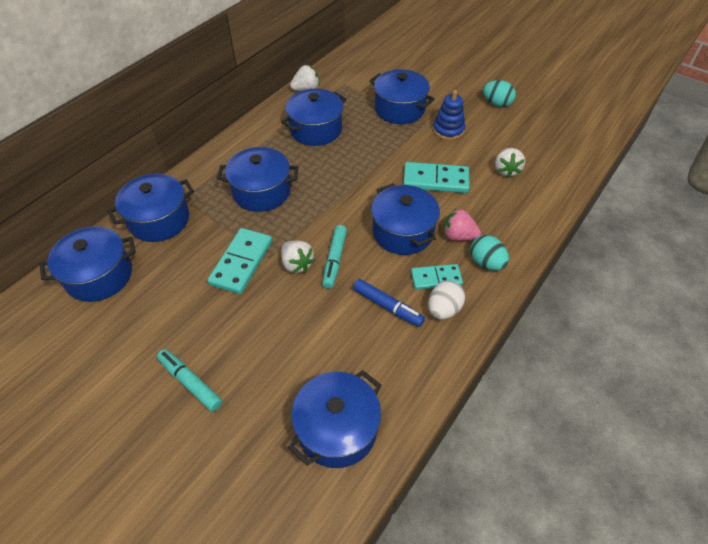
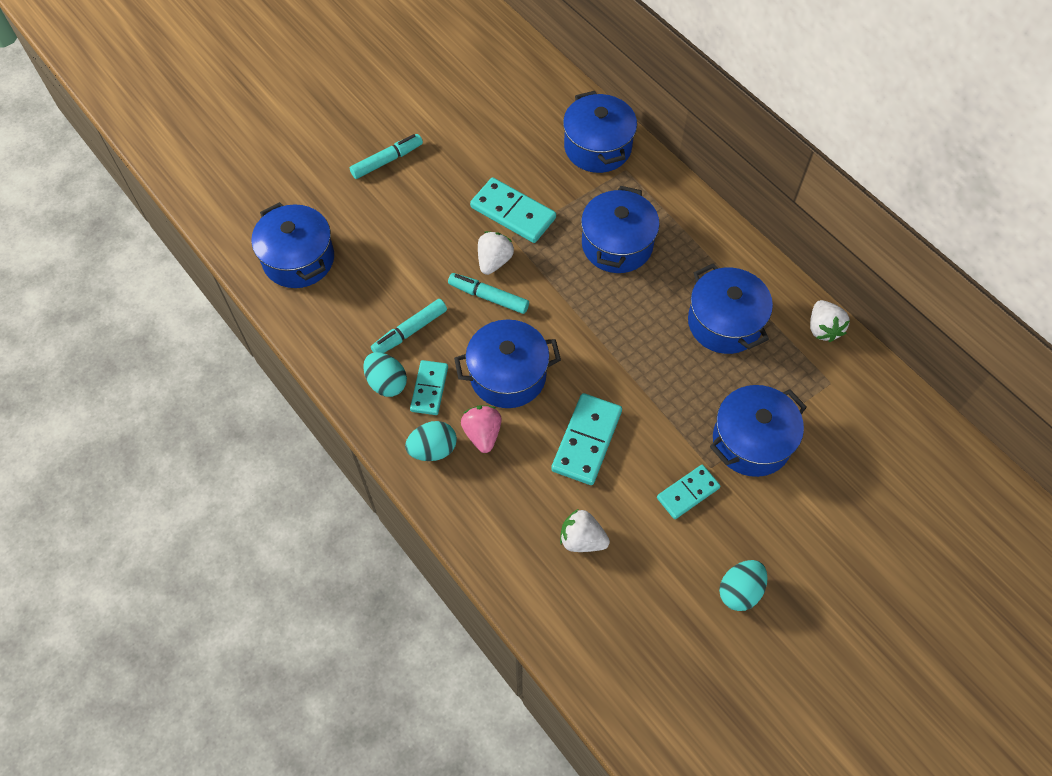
camera: 105 degrees right, 10 degrees up
(99, 276) = (533, 98): blue pot -> none
(297, 264) = (494, 261): white strawberry -> white strawberry turned 135 degrees clockwise
(387, 306) = (409, 331): blue marker -> turquoise marker
(443, 309) = (386, 383): white egg -> turquoise egg
(448, 130) = (688, 493): blue stacking toy -> turquoise domino
(458, 236) = (482, 434): pink strawberry -> pink strawberry turned 45 degrees counterclockwise

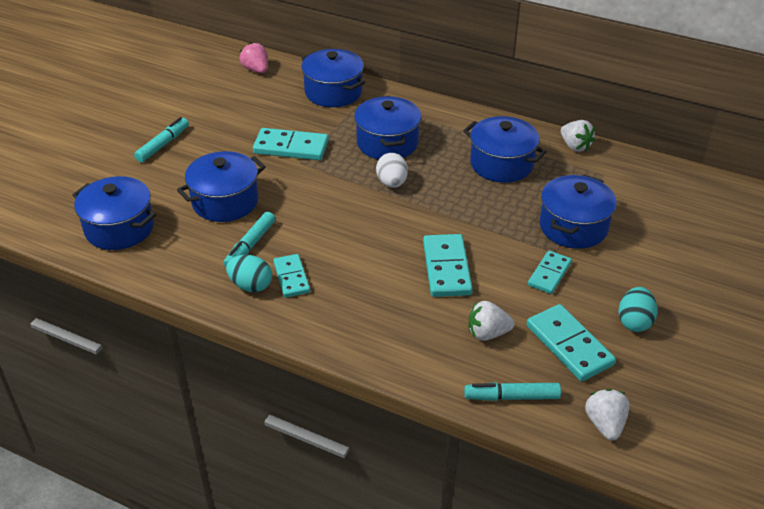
camera: 25 degrees left, 20 degrees down
(433, 449) = (320, 317): turquoise egg -> none
(482, 434) = (357, 292): pink strawberry -> pink strawberry (256, 70)
(488, 297) = (304, 203): turquoise marker -> turquoise marker (511, 397)
(494, 261) = (294, 180): white strawberry -> white strawberry (605, 424)
(508, 375) = (353, 247): blue pot -> blue pot (225, 201)
(592, 304) = (392, 183): none -> white egg
(654, 589) = (569, 345): none -> turquoise domino

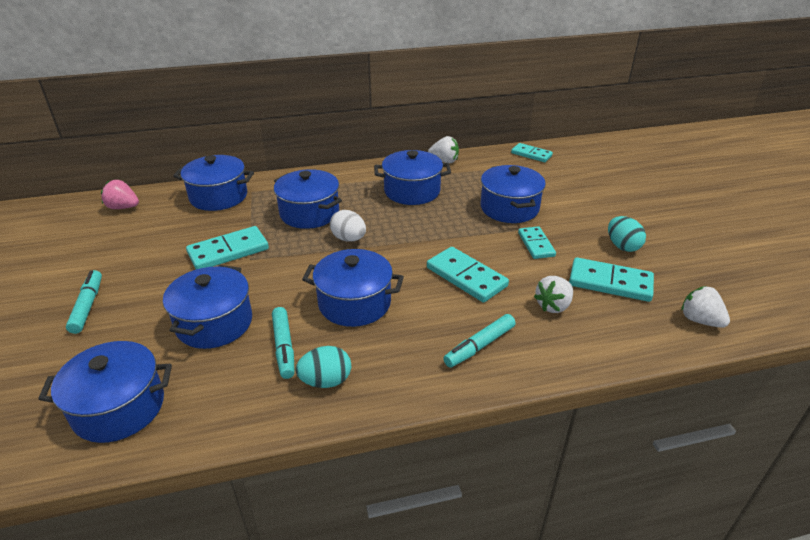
camera: 40 degrees left, 5 degrees down
(291, 277) = (355, 352): turquoise domino -> turquoise domino (531, 154)
(333, 240) = (354, 303): none -> blue pot
(511, 397) = (627, 340): turquoise marker -> turquoise marker (479, 346)

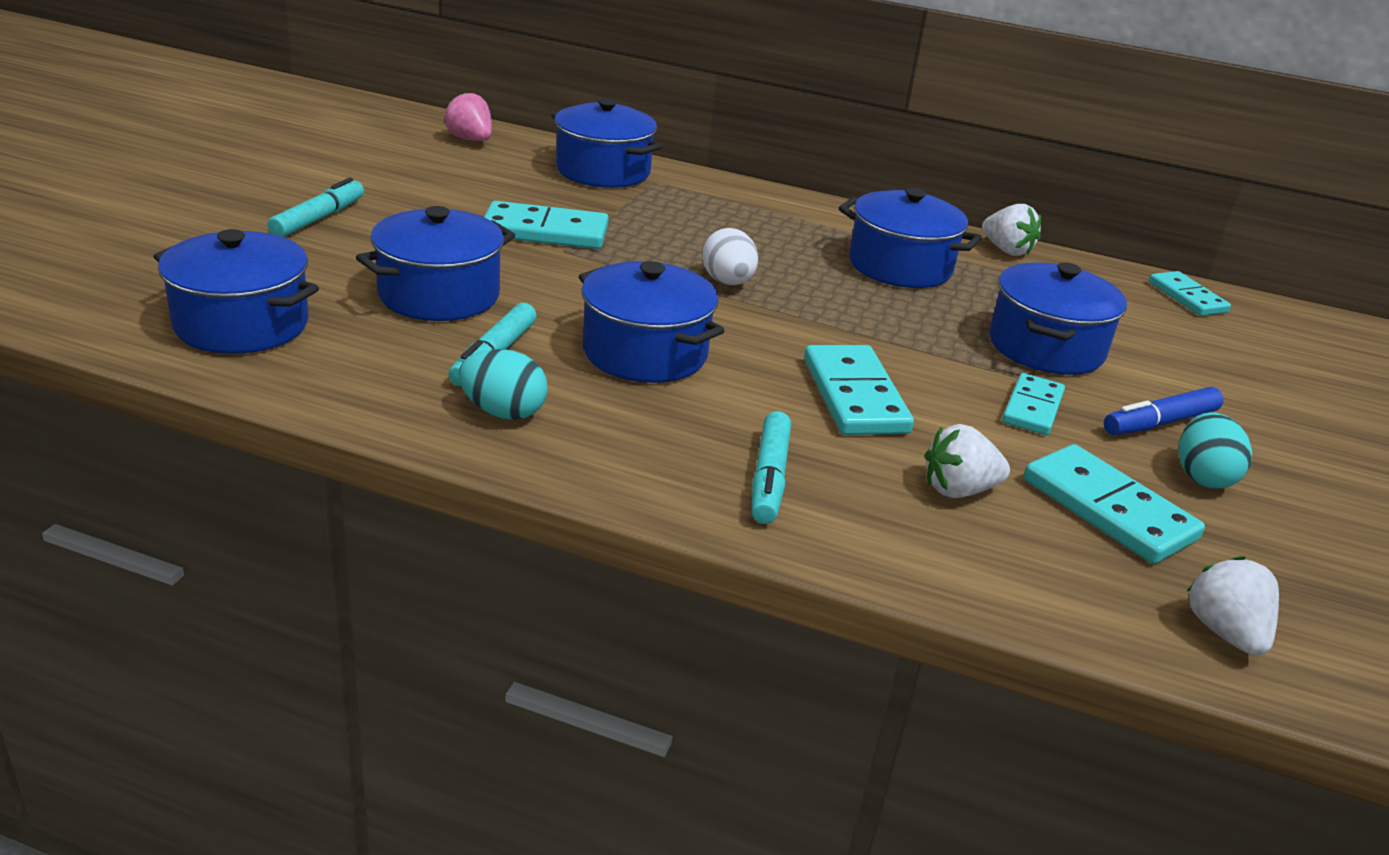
camera: 30 degrees right, 5 degrees down
(309, 213) = (706, 233): blue pot -> none
(479, 346) = (769, 478): turquoise marker -> turquoise marker turned 75 degrees counterclockwise
(584, 226) = (1159, 423): none -> blue marker

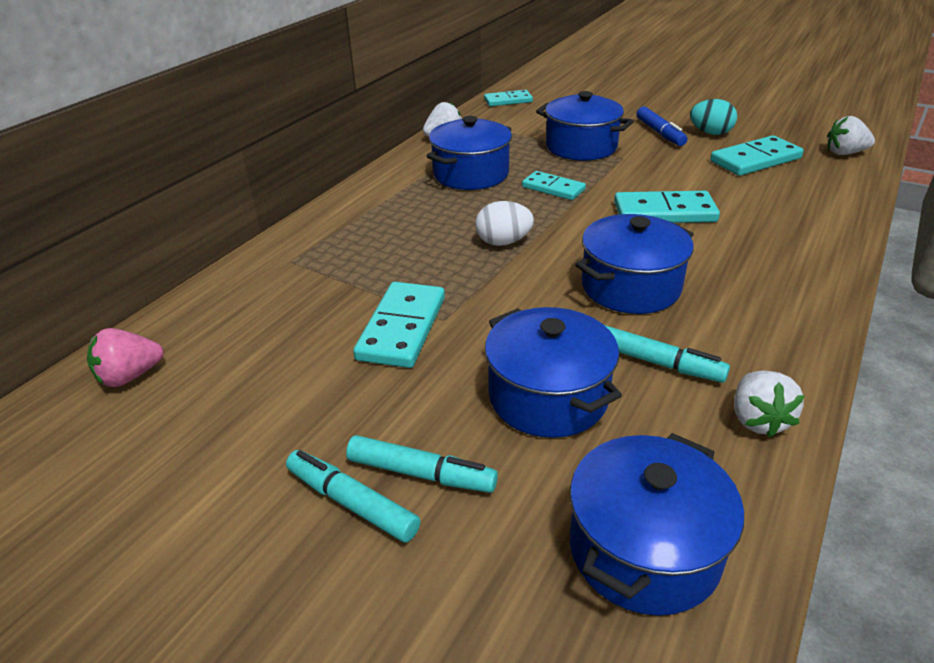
camera: 75 degrees left, 5 degrees up
(503, 412) = (750, 359): turquoise egg -> none
(603, 171) = (257, 288): blue pot -> none
(769, 478) = (780, 252): turquoise marker -> turquoise marker (421, 474)
(958, 490) = (759, 195): white strawberry -> white strawberry (758, 420)
(1032, 408) = (657, 162): turquoise domino -> turquoise domino (553, 188)

